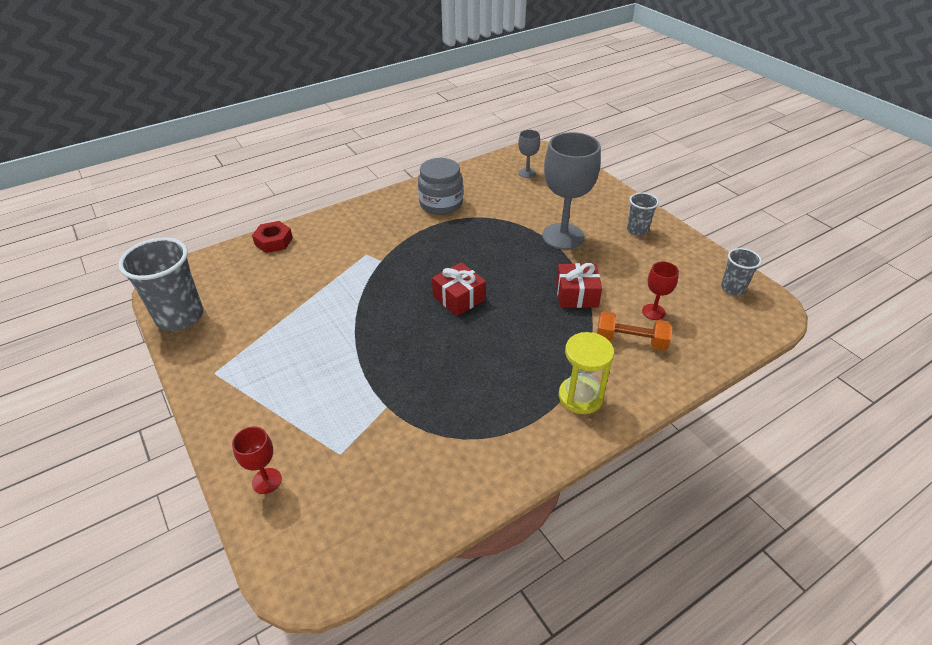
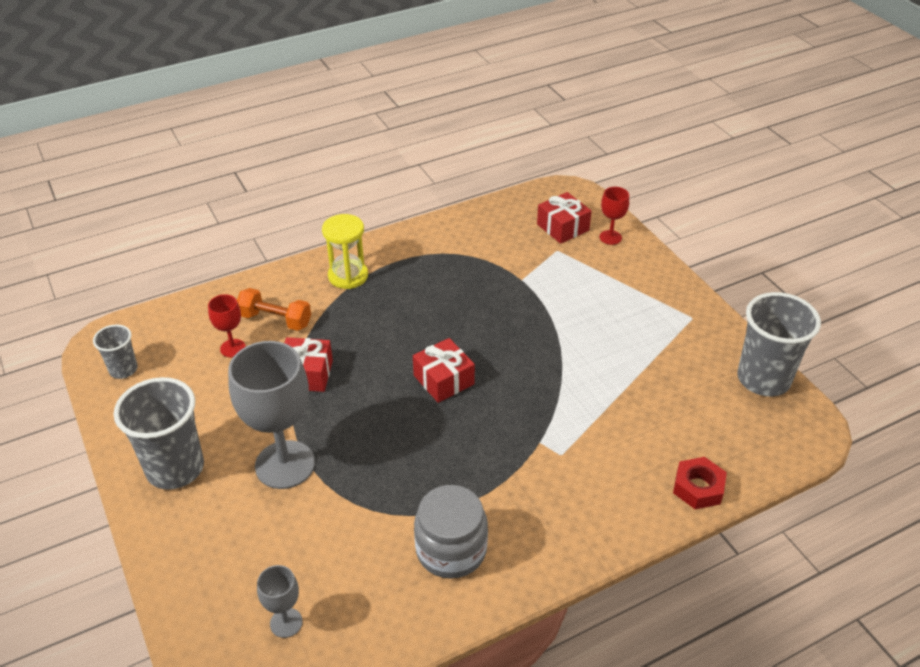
camera: 175 degrees left, 0 degrees up
(326, 495) = (563, 227): none -> red gift
(637, 230) = (175, 468): grey cup -> grey cup, size x1.87

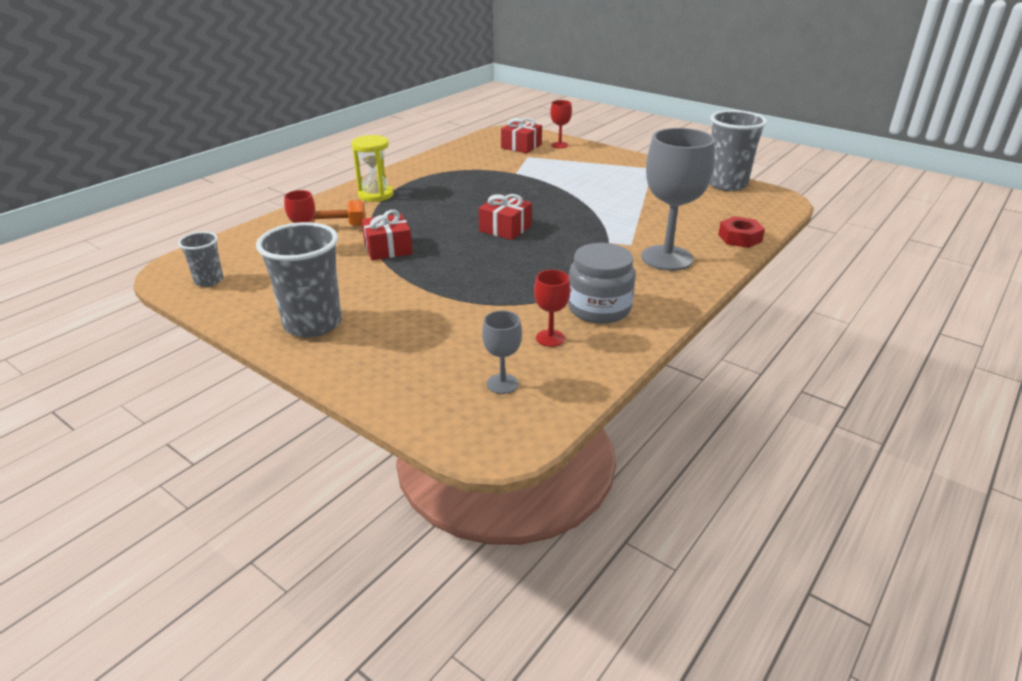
camera: 25 degrees left, 10 degrees down
(285, 464) = (415, 298): grey goblet -> grey goblet (666, 258)
(372, 576) = (550, 338): none -> red goblet

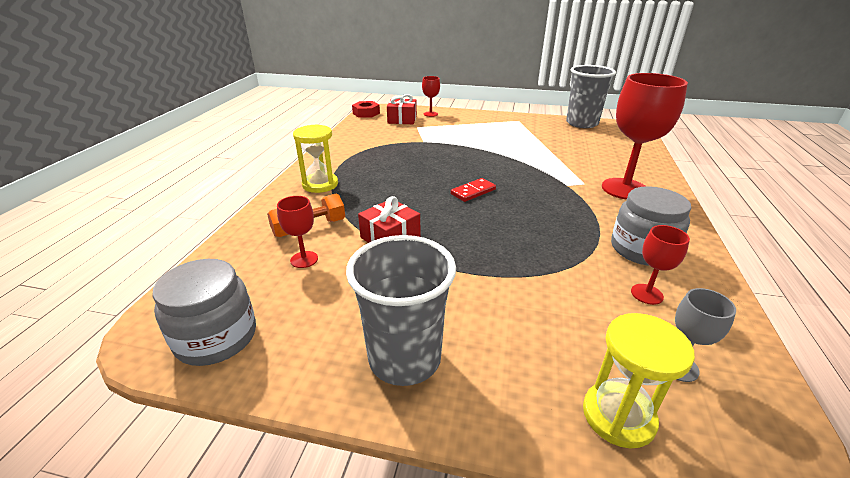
camera: 25 degrees left, 0 degrees up
(209, 281) = (216, 337): grey cup -> grey jar
(416, 392) = (618, 416): none -> yellow hourglass
(505, 228) = (473, 192): red gift -> red domino
(666, 258) = (624, 189): grey goblet -> red goblet
(740, 238) = (646, 161): red nut -> red nut (366, 113)

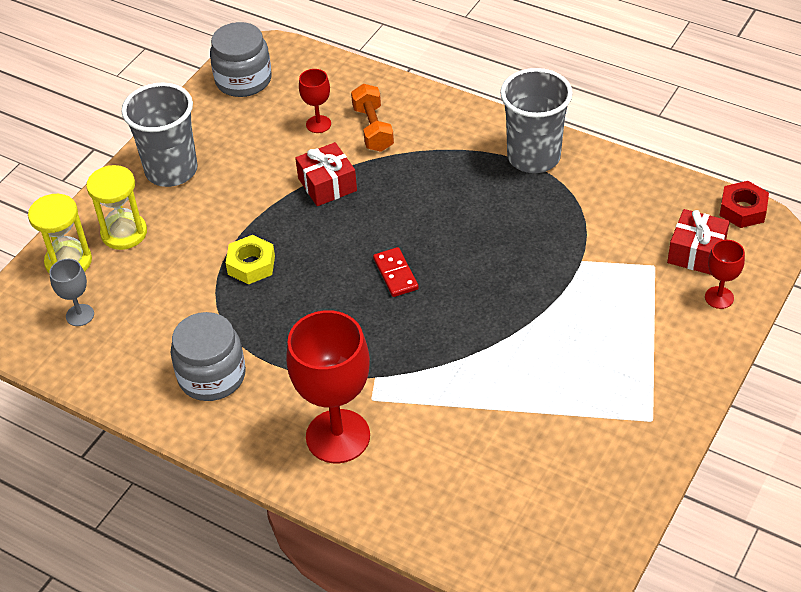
camera: 110 degrees right, 15 degrees up
(320, 184) = (470, 140): yellow hourglass -> yellow hourglass (124, 233)
(511, 258) = (251, 265): none -> yellow nut
(582, 123) = (608, 518): grey cup -> grey cup (533, 157)
(646, 294) = (153, 341): red goblet -> none

